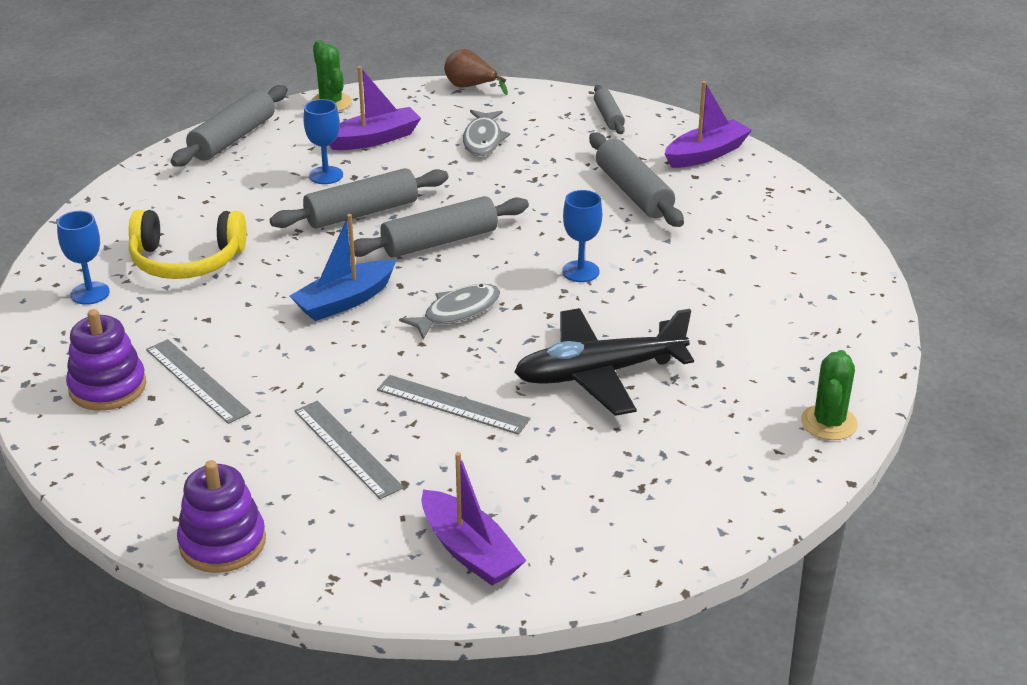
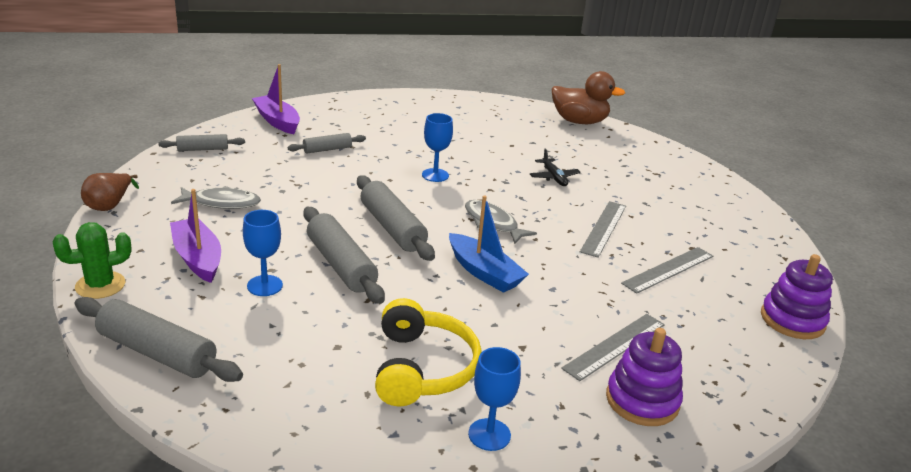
camera: 95 degrees left, 5 degrees down
(470, 551) = (740, 226): purple boat -> none
(599, 373) = (554, 177): black plane -> black plane, size x0.47
(634, 192) = (327, 149): grey rolling pin -> grey rolling pin, size x0.57
(829, 423) = (579, 121): green cactus -> brown duck

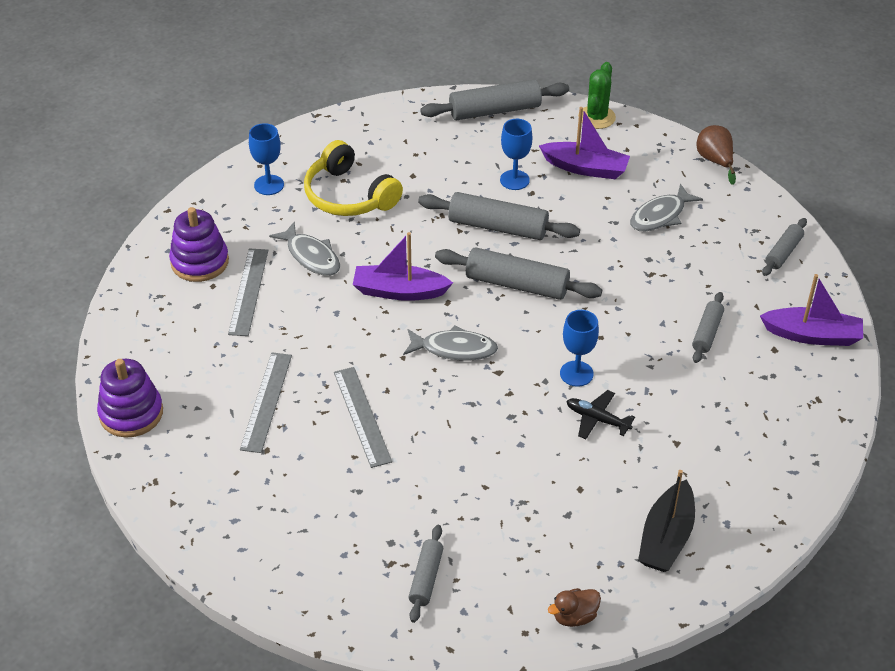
camera: 140 degrees right, 15 degrees up
(484, 272) = (399, 291): blue boat -> purple boat
(495, 116) = (666, 538): none -> black boat
(525, 339) = (311, 256): none -> grey fish
(554, 177) = (478, 462): black plane -> black plane (597, 419)
(579, 121) = (574, 616): brown duck -> brown duck, size x0.50
(641, 161) = (426, 578): none -> grey rolling pin

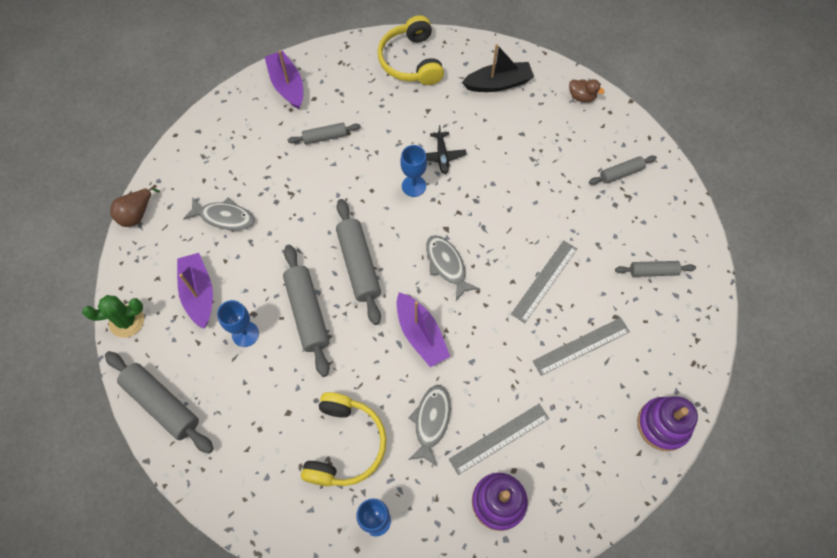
camera: 125 degrees left, 20 degrees up
(771, 468) = (411, 61): none -> yellow headphones
(783, 252) = (216, 131): grey rolling pin -> grey rolling pin (653, 271)

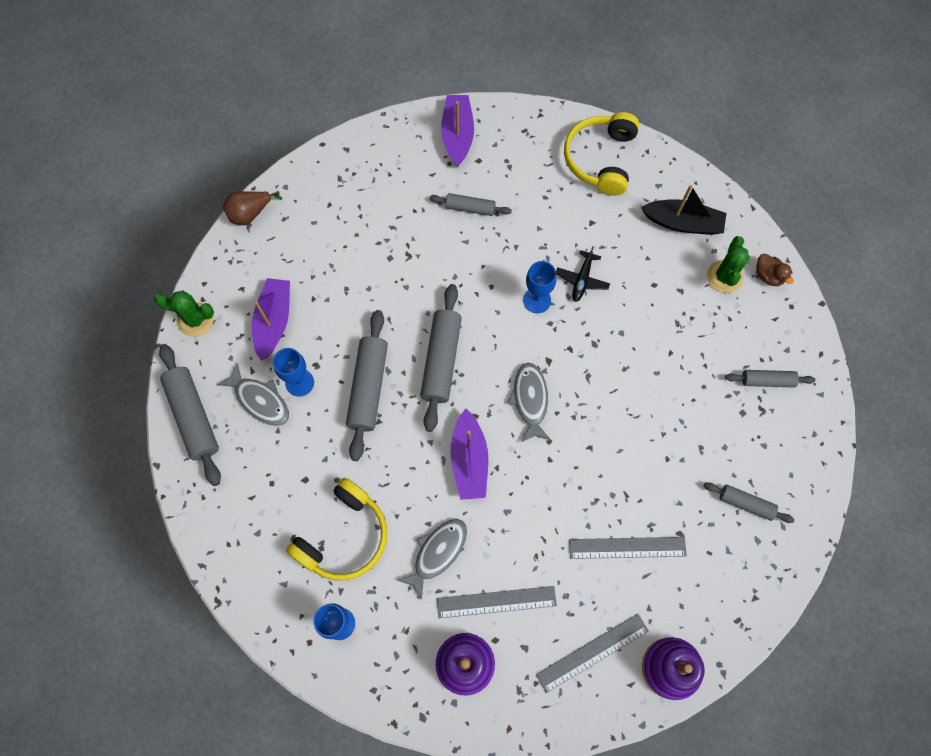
camera: 25 degrees right, 5 degrees up
(224, 217) = (332, 253): grey fish -> grey fish (260, 400)
(544, 281) = (623, 462): grey ruler -> grey ruler (592, 652)
(549, 110) = (724, 276): none -> green cactus

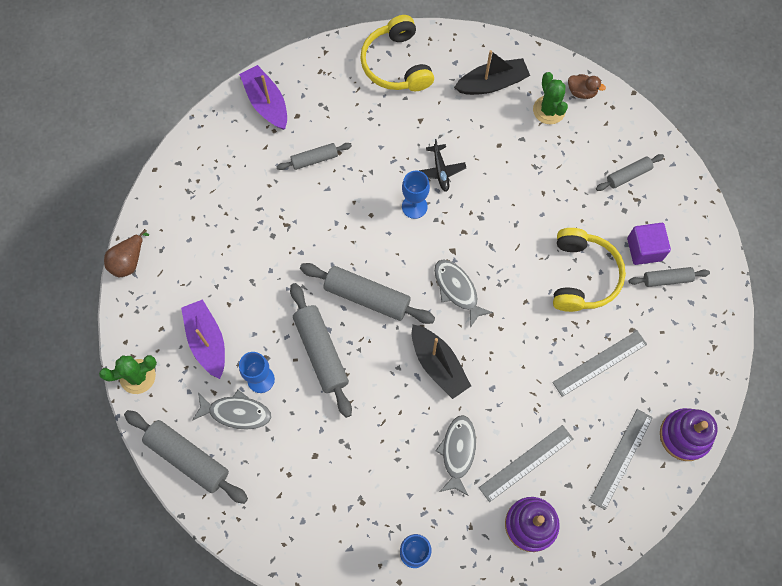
camera: 30 degrees left, 0 degrees up
(344, 536) = (375, 482): yellow headphones -> yellow headphones (582, 276)
(441, 360) = (367, 297): grey rolling pin -> grey rolling pin turned 45 degrees counterclockwise
(469, 460) = (438, 365): purple boat -> black boat
(740, 462) = (644, 249): none -> purple cube

